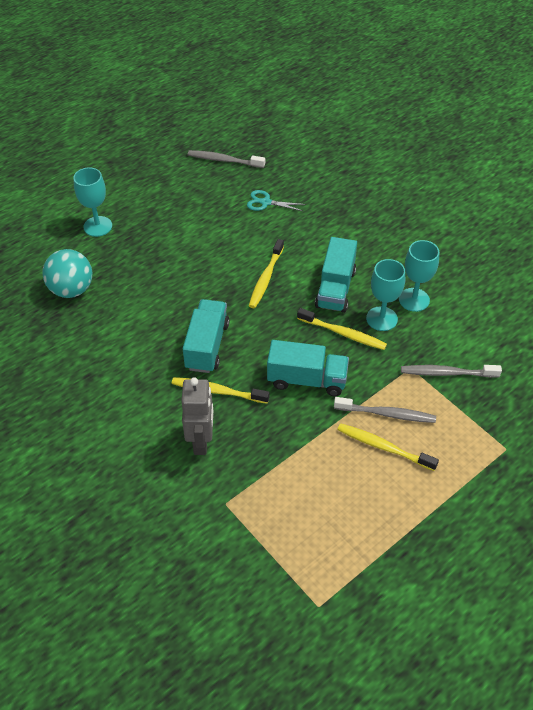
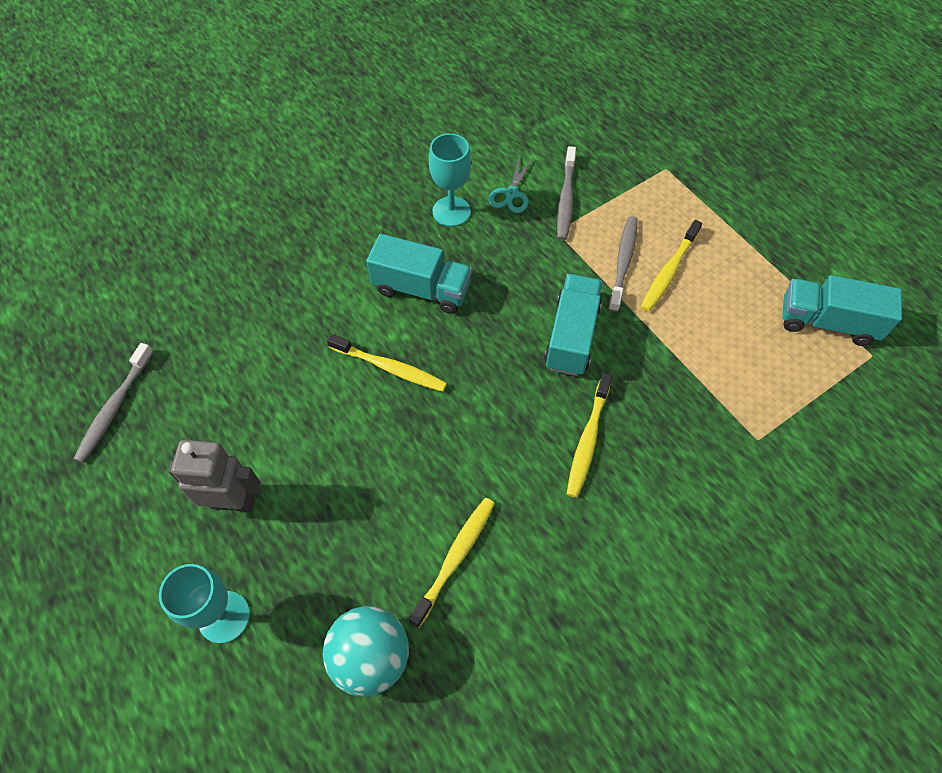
camera: 85 degrees left, 10 degrees up
(201, 441) = (669, 463): grey robot -> grey robot (233, 502)
(207, 346) = (508, 450): turquoise truck -> turquoise truck (827, 322)
(266, 202) = (233, 356): turquoise scissors -> turquoise scissors (511, 193)
(343, 333) = (499, 289): yellow toothbrush -> yellow toothbrush (455, 558)
(381, 319) = (478, 247): turquoise goblet -> none

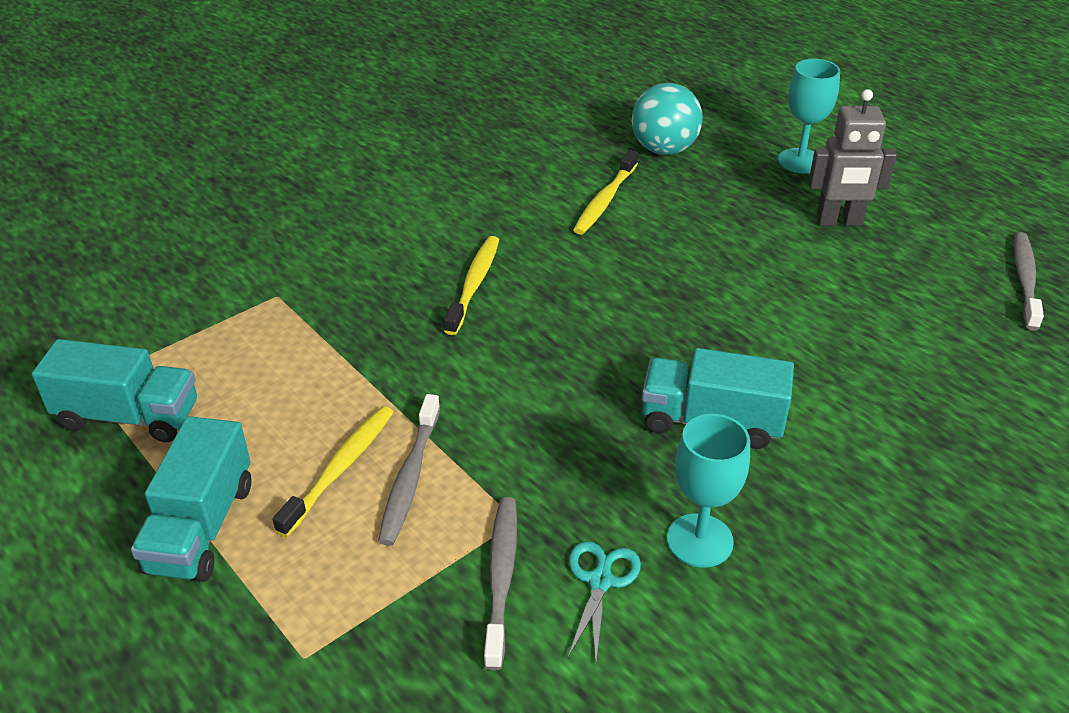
camera: 175 degrees right, 20 degrees down
(390, 368) = (722, 333): yellow toothbrush -> none
(571, 336) = (492, 379): turquoise truck -> turquoise truck (201, 527)

